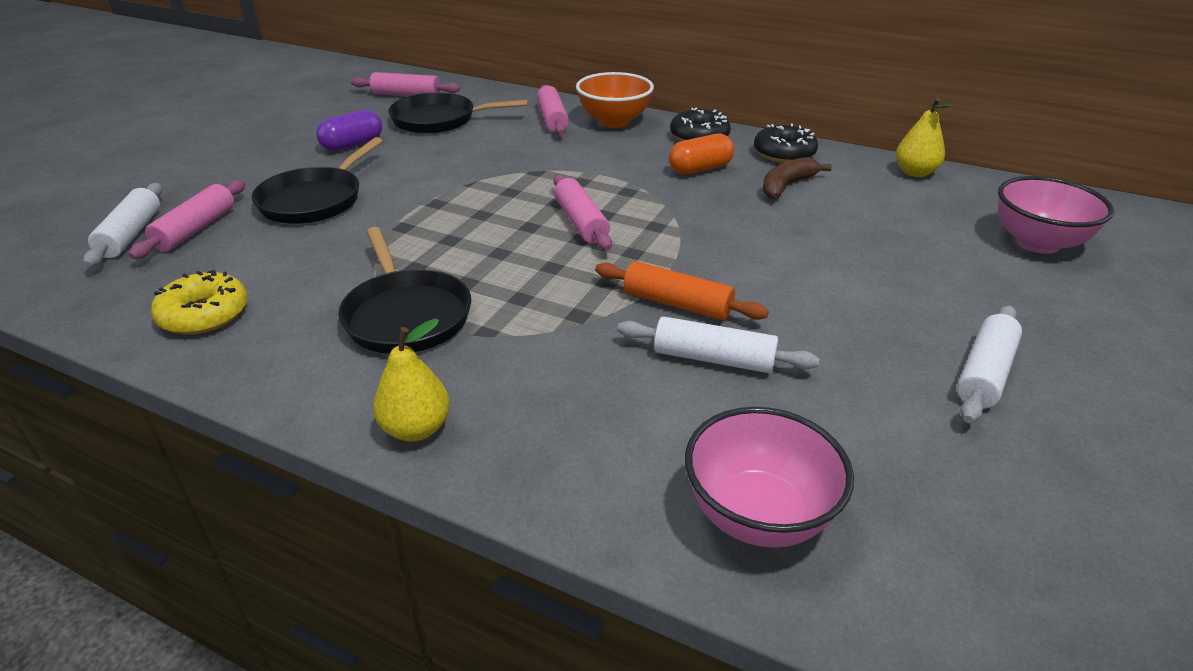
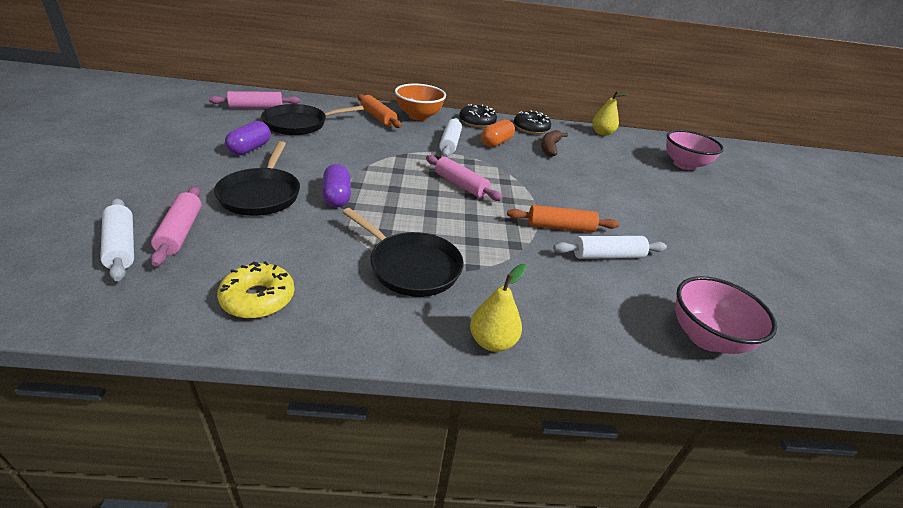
camera: 30 degrees left, 0 degrees up
(399, 214) = (337, 196): none -> purple capsule
(552, 119) = (378, 117): pink rolling pin -> orange rolling pin
(984, 374) = (724, 236): white rolling pin -> white rolling pin (450, 143)

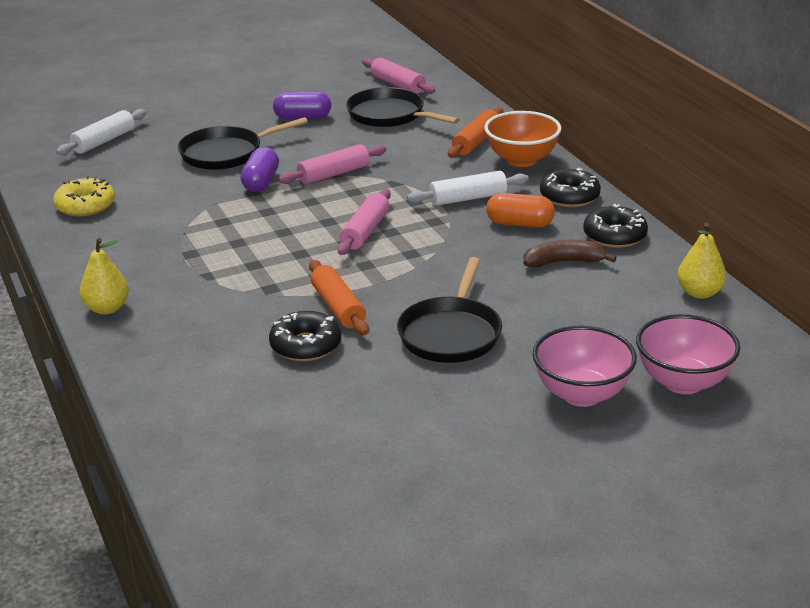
camera: 70 degrees right, 5 degrees down
(181, 232) = (139, 150): pink rolling pin -> pink rolling pin (334, 174)
(337, 196) = (261, 182): purple capsule -> purple capsule turned 45 degrees counterclockwise
(411, 267) = (180, 248): black pan -> black pan (451, 333)
(607, 256) = (305, 345): white rolling pin -> black donut
(706, 338) = (200, 422): pink bowl -> pink bowl (581, 394)

